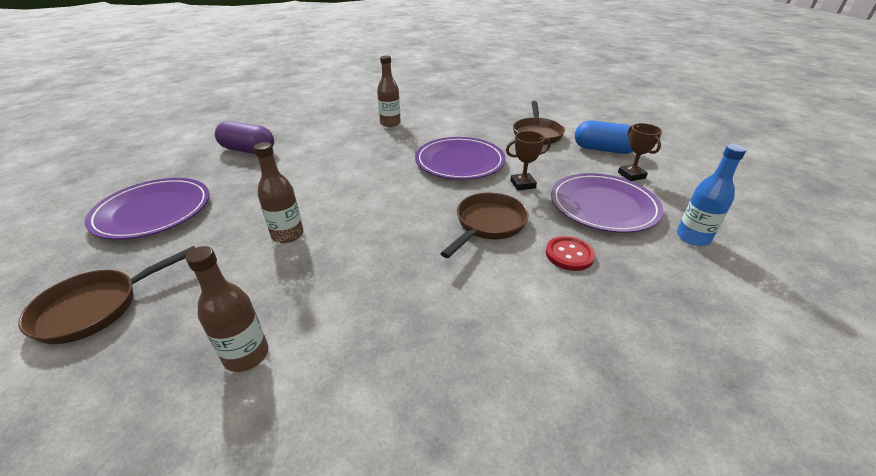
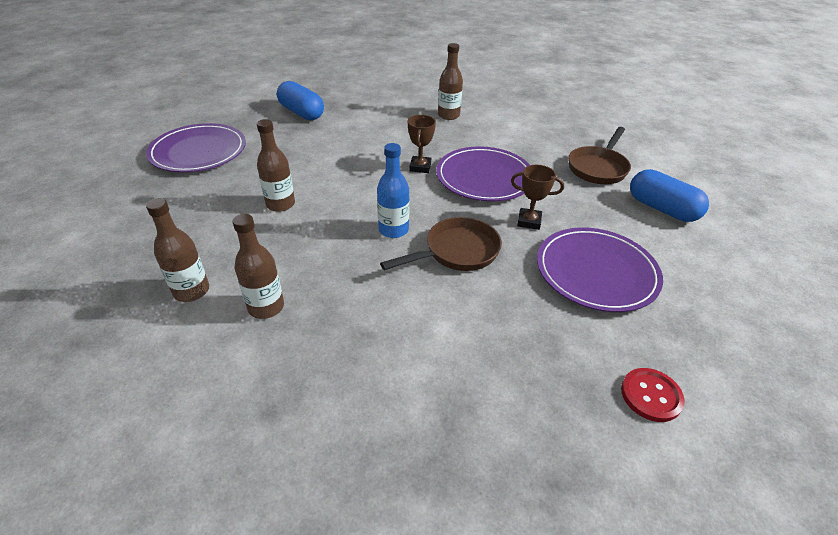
camera: 25 degrees right, 5 degrees up
(97, 307) = (123, 219): brown pan -> none
(248, 150) = (302, 113): purple capsule -> blue capsule
(348, 338) = (266, 307): none -> brown bottle
(569, 254) = (510, 308): red button -> red button (651, 395)
(631, 175) = (666, 249): brown trophy -> brown trophy (420, 167)
(693, 237) = (667, 340): blue bottle -> blue bottle (393, 230)

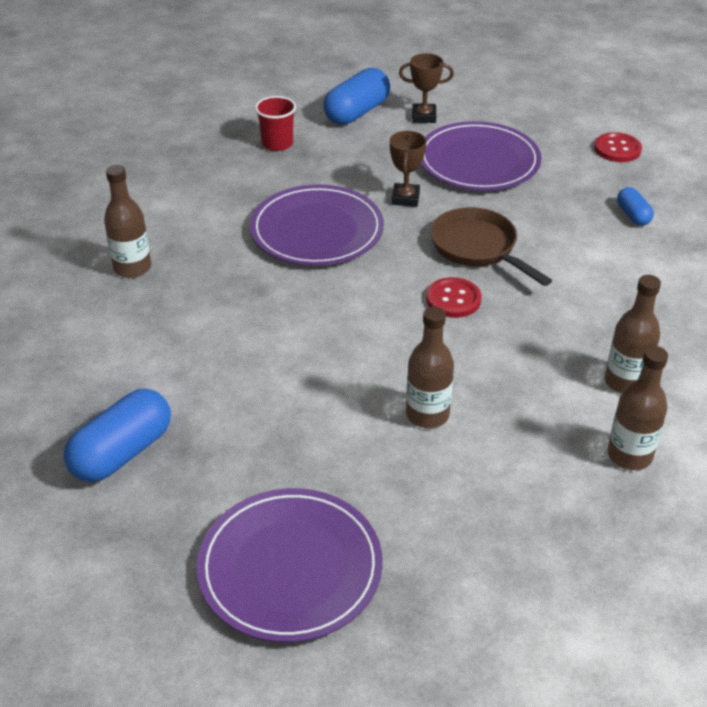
camera: 95 degrees left, 0 degrees up
(393, 230) = (453, 299): blue bottle -> red button
(420, 167) = (300, 287): brown trophy -> brown trophy (424, 116)
(509, 375) = (633, 215): none -> blue capsule
(598, 168) = (277, 144): brown pan -> red cup

